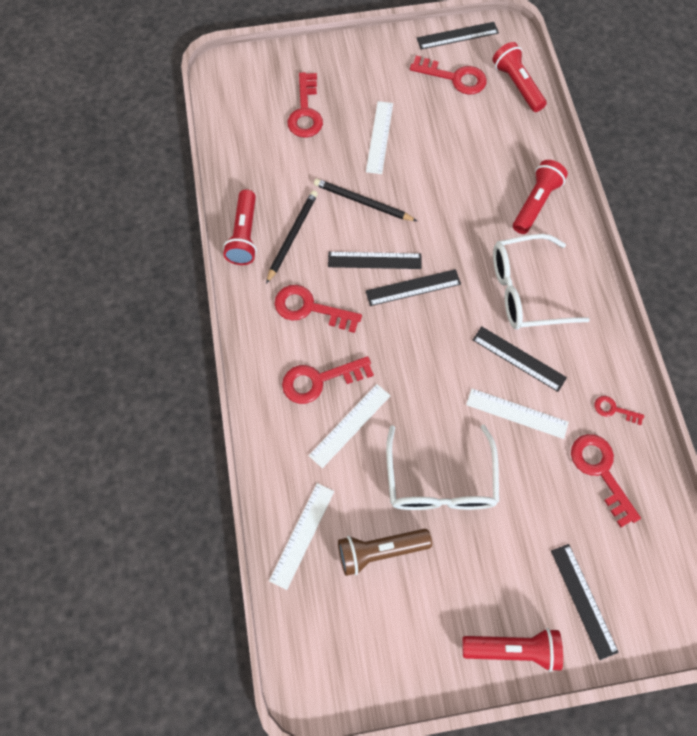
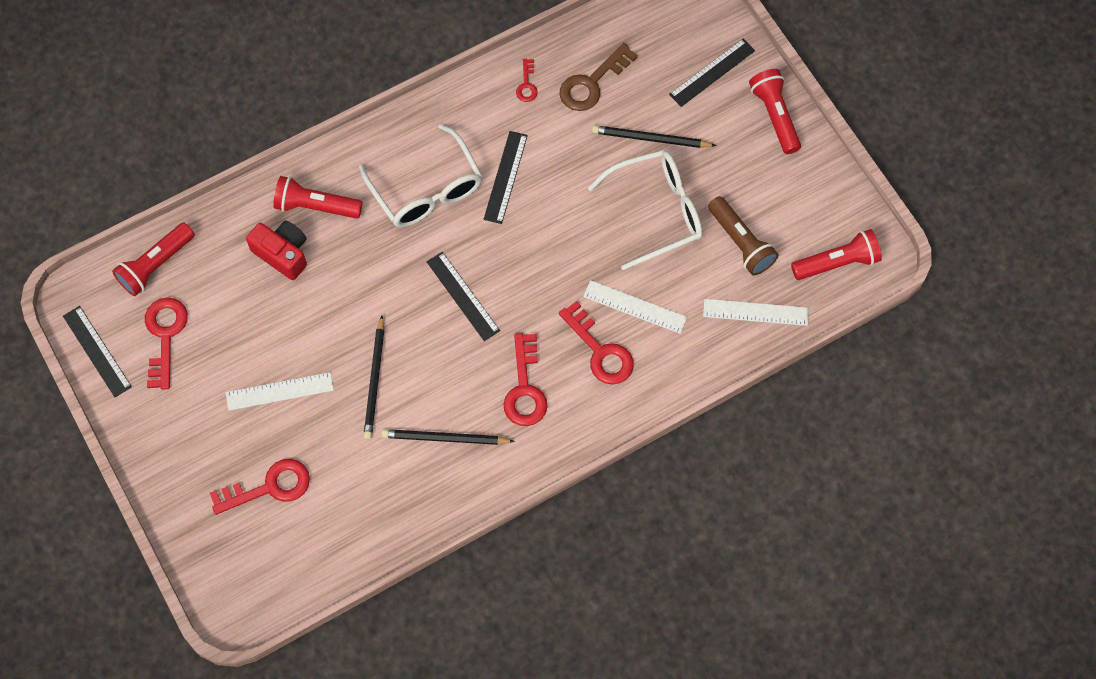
camera: 110 degrees left, 0 degrees up
(244, 235) = (462, 490): red flashlight -> red flashlight (837, 263)
(374, 260) = (444, 344): black ruler -> none
(498, 169) = (282, 253): none -> red camera
(517, 413) = (563, 165): white ruler -> none
(521, 506) = (651, 139): none -> black pencil
(600, 471) = (592, 83): red key -> brown key

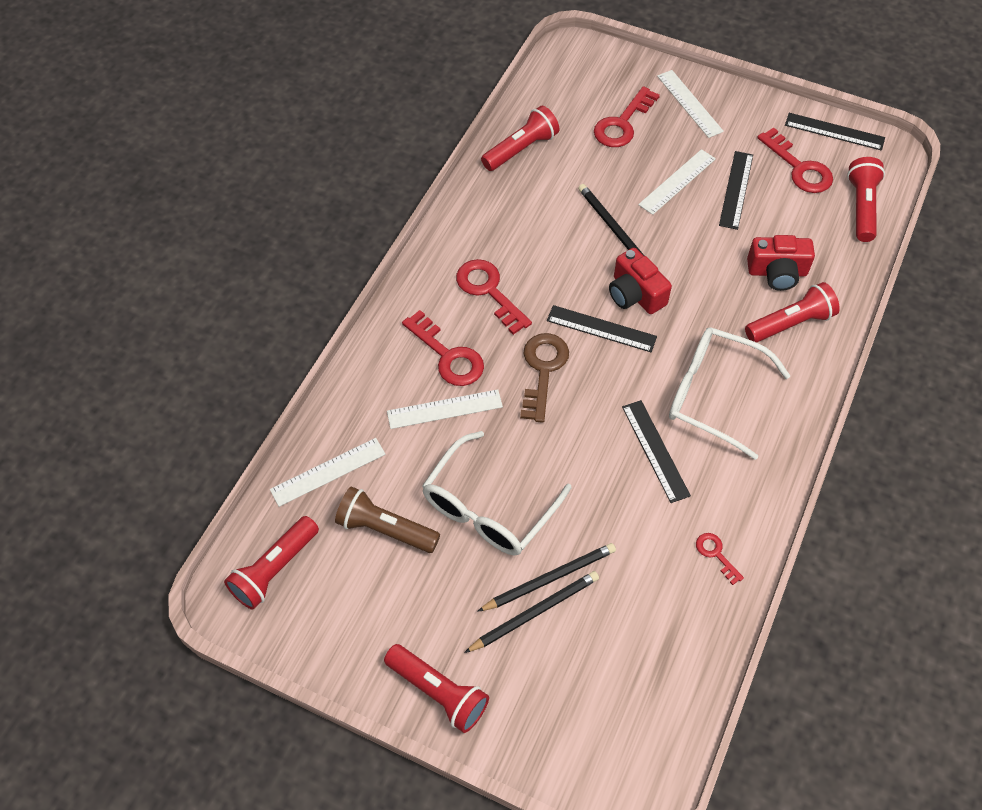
camera: 145 degrees right, 10 degrees down
(189, 468) = (689, 103): none -> white ruler
(383, 519) = (521, 149): none -> red flashlight
(410, 308) = (635, 294): none -> red camera
(445, 438) = (522, 222): black pencil -> black pencil (534, 612)
(592, 83) = (654, 600): brown key -> brown key (543, 370)
(600, 351) = (448, 355): red key -> red key turned 150 degrees counterclockwise
(712, 72) = (541, 699): black ruler -> black ruler (736, 190)

